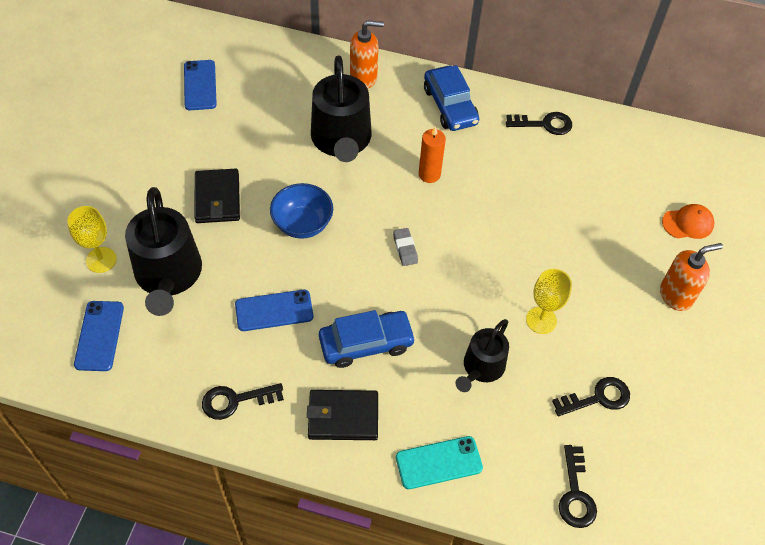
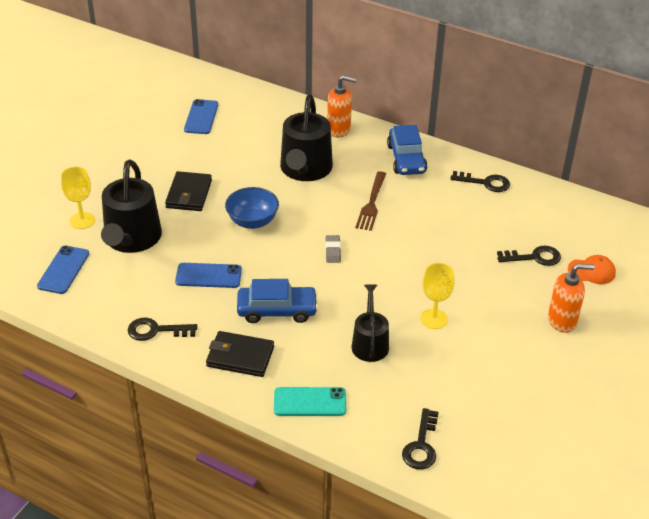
camera: 15 degrees right, 15 degrees down
(429, 174) = (371, 203): orange candle -> brown fork
(481, 367) = (370, 343): black watering can -> black watering can turned 135 degrees clockwise
(598, 398) = (465, 381): black key -> black key (534, 257)

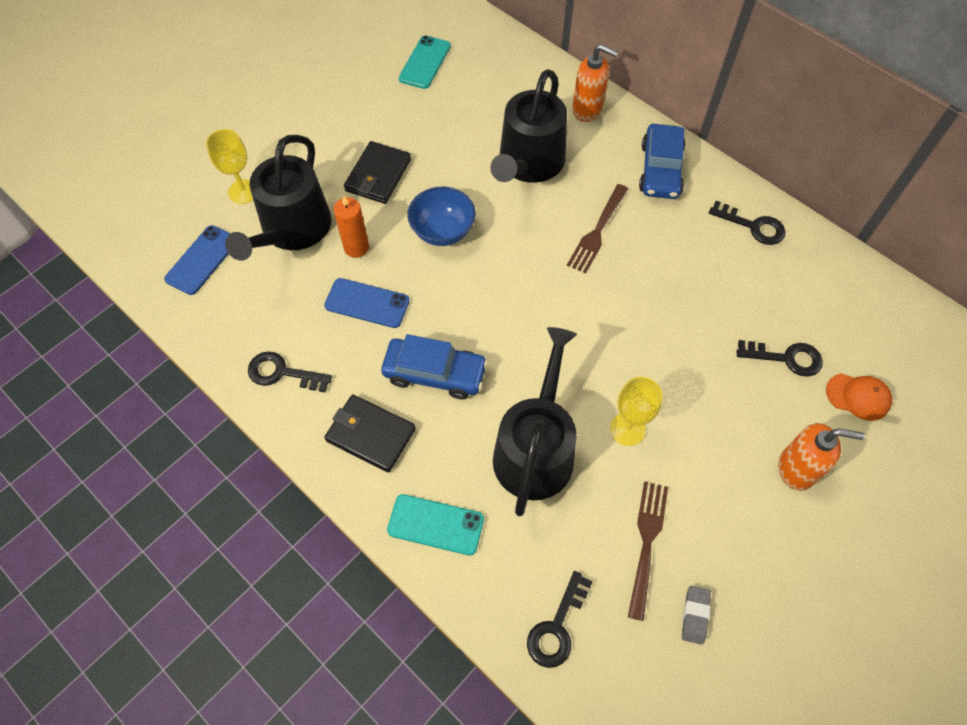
camera: 15 degrees right, 20 degrees up
(187, 242) = (356, 247): none -> orange candle
(201, 117) = (425, 62): blue phone -> turquoise phone
(333, 251) = (528, 296): grey eraser -> grey eraser (695, 615)
(370, 343) = (535, 449): black watering can -> black watering can, size x1.67
(470, 383) = (646, 543): none -> brown fork

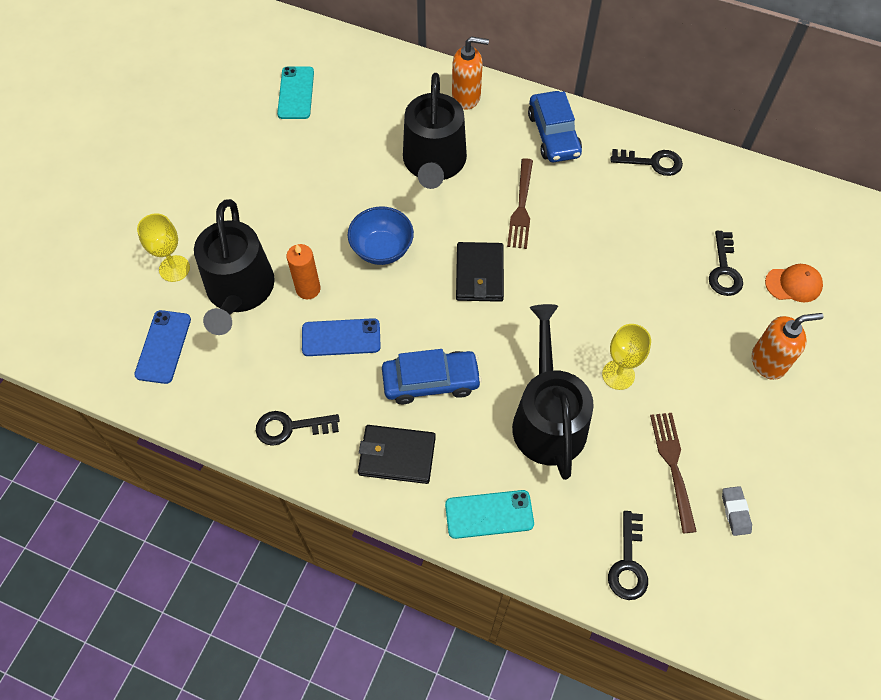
camera: 20 degrees left, 0 degrees up
(378, 175) = (299, 214): black wallet -> black wallet (479, 274)
(786, 358) = (724, 270): black key -> black key turned 105 degrees clockwise

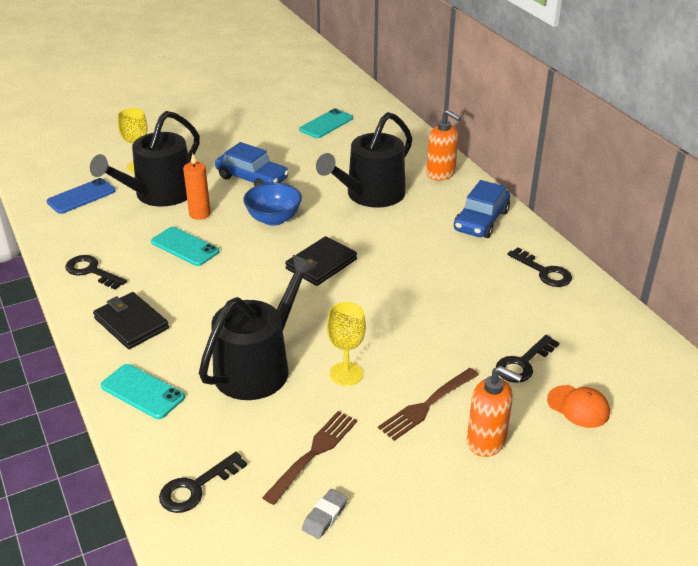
camera: 40 degrees right, 25 degrees down
(341, 338) = (185, 247): blue phone -> turquoise phone
(431, 381) = (208, 299): blue car -> blue car (252, 178)
(521, 207) = (402, 246): brown fork -> brown fork (427, 405)

